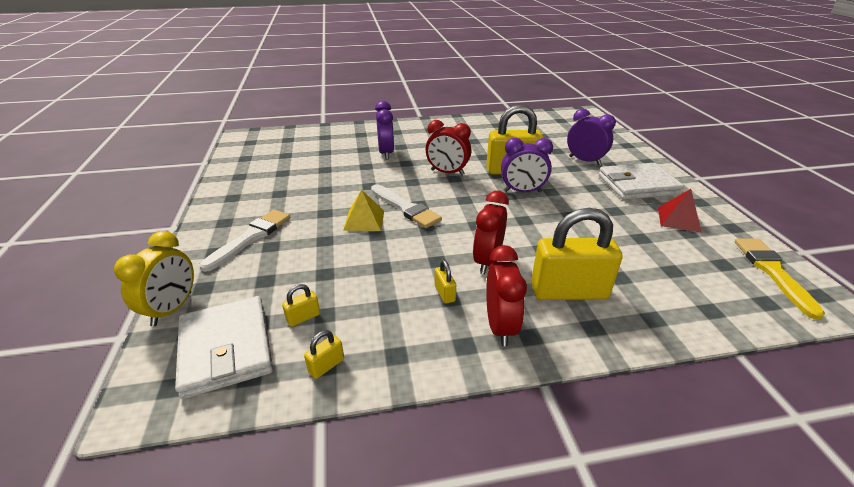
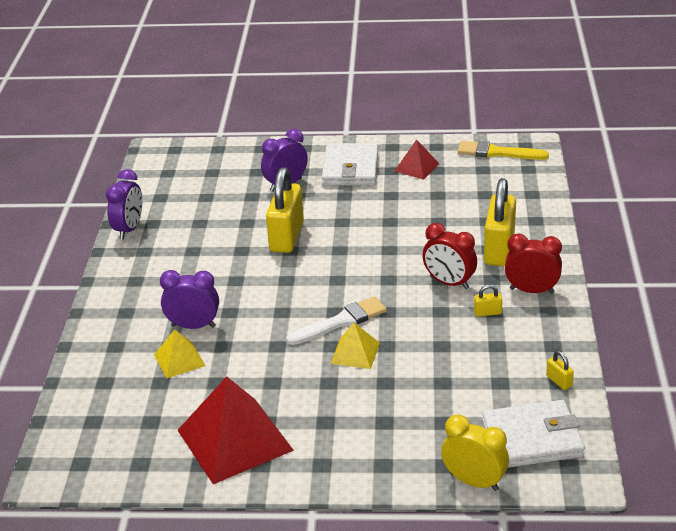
camera: 75 degrees left, 0 degrees up
(251, 237) = (363, 438): white brush -> none
(261, 184) = (235, 440): none -> red pyramid
(303, 317) = (502, 395): yellow padlock -> none
(348, 154) = (179, 360): none -> yellow pyramid
(447, 172) = (271, 283): red clock -> none
(522, 191) = (335, 239): purple clock -> purple clock (129, 229)

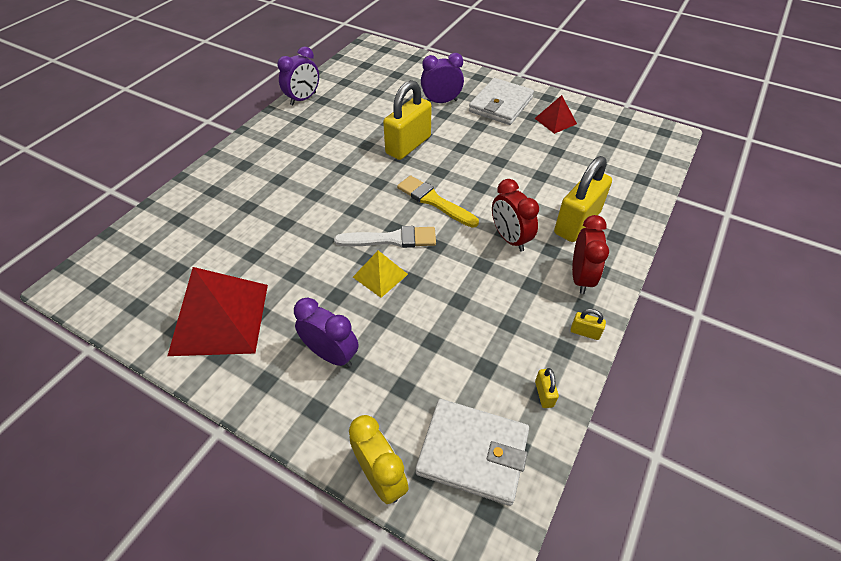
camera: 25 degrees right, 15 degrees up
(179, 360) = (244, 222): yellow pyramid -> none
(193, 326) = (279, 196): purple clock -> purple clock (331, 354)
(487, 313) = (524, 284): yellow padlock -> yellow padlock (585, 332)
(497, 152) = (634, 130): yellow brush -> yellow brush (434, 201)
(531, 290) = (581, 277): red clock -> red clock turned 60 degrees clockwise

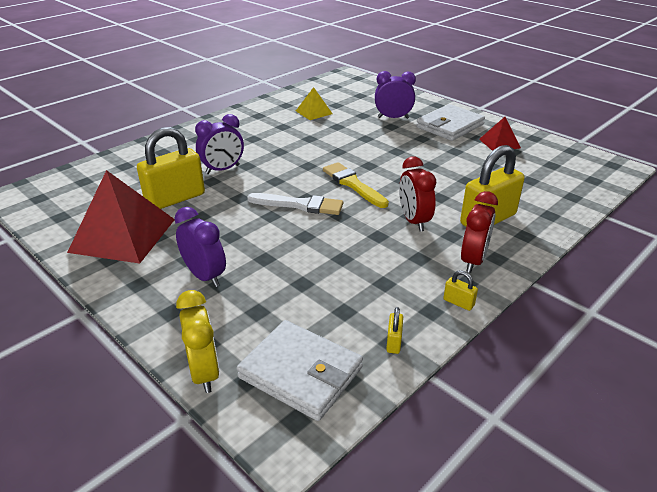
camera: 15 degrees right, 15 degrees down
(303, 99) = (269, 102): purple clock -> purple clock (222, 169)
(380, 275) = (277, 228): yellow pyramid -> yellow pyramid (314, 112)
(408, 145) = (347, 143): yellow padlock -> yellow padlock (175, 199)

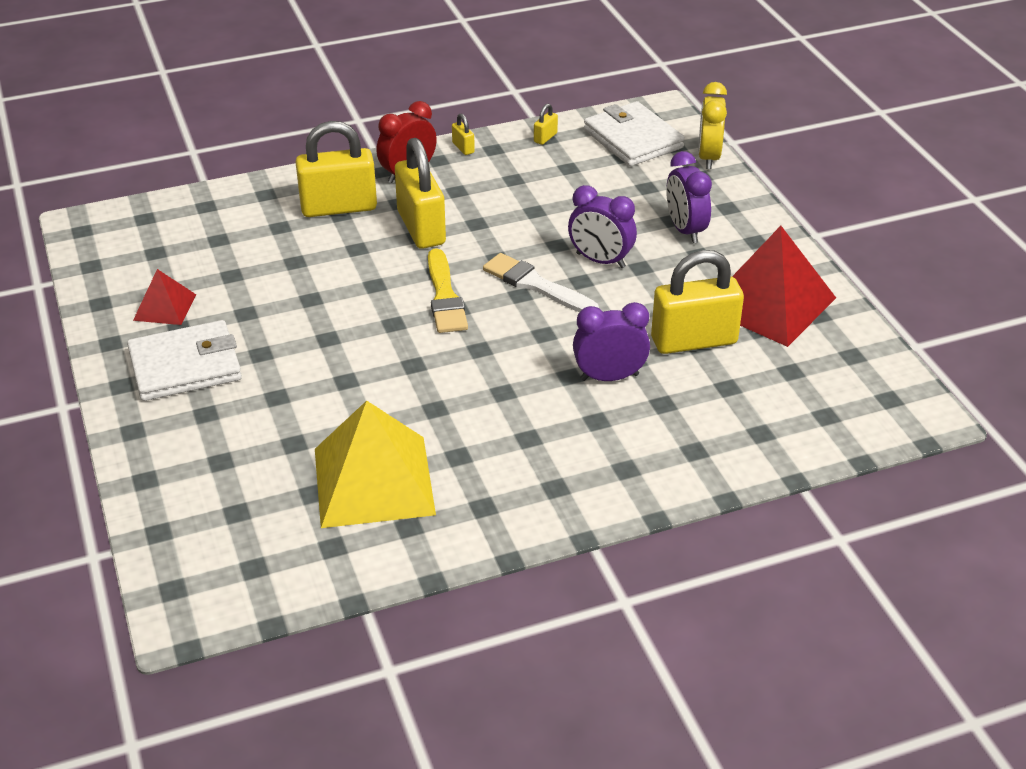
camera: 155 degrees left, 5 degrees up
(314, 112) = (373, 481): yellow pyramid -> yellow pyramid, size x1.98
(393, 118) = (250, 417): purple clock -> purple clock (600, 260)
(413, 221) = (421, 228): red clock -> yellow padlock

